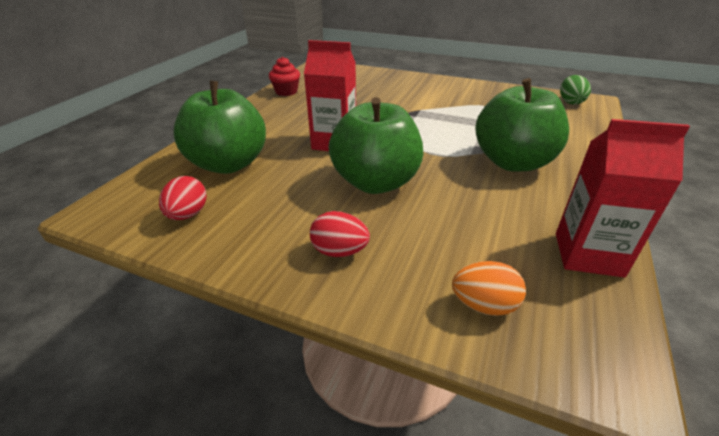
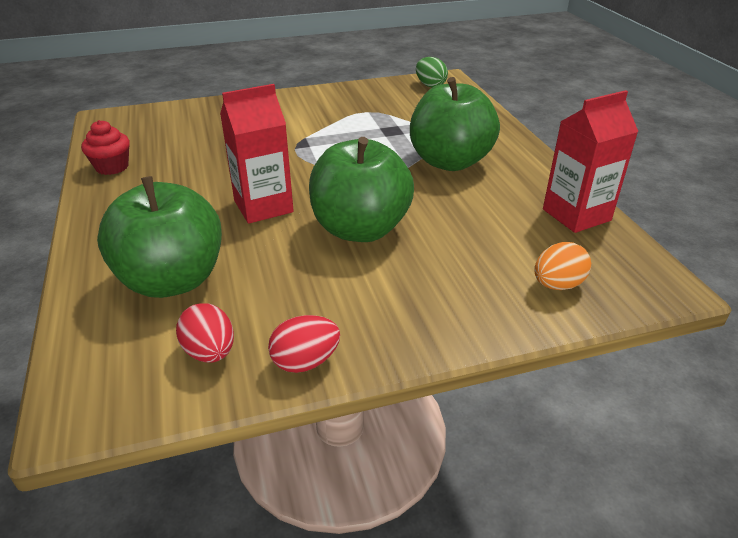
camera: 40 degrees left, 0 degrees up
(339, 251) = (411, 304): red egg -> red egg (305, 362)

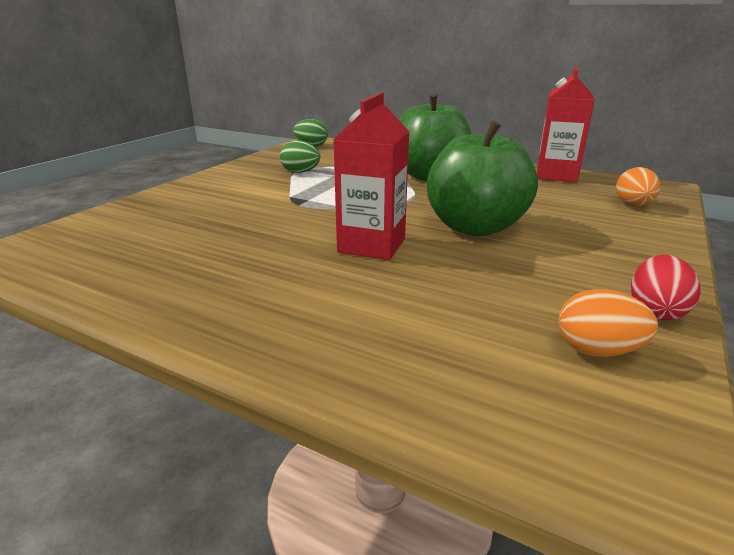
camera: 45 degrees left, 10 degrees down
(112, 167) = (126, 284): red cupcake -> none
(172, 280) = (434, 327): green apple -> none
(210, 352) = (597, 350): red egg -> orange egg
(360, 115) = (300, 172): none -> green egg

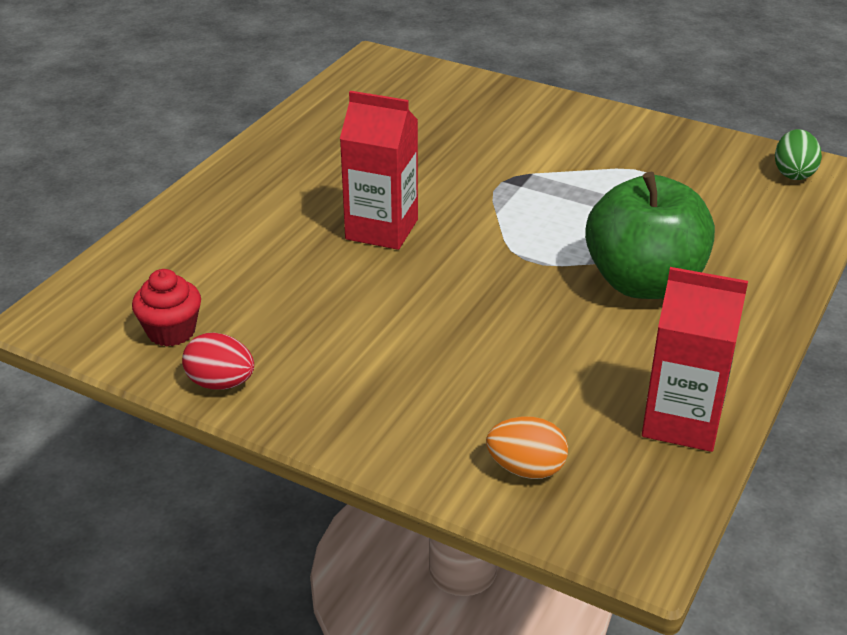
camera: 90 degrees right, 10 degrees up
(300, 172) = (635, 173): green egg -> none
(475, 227) = (432, 301): green apple -> none
(597, 350) = (171, 331): orange egg -> red cupcake

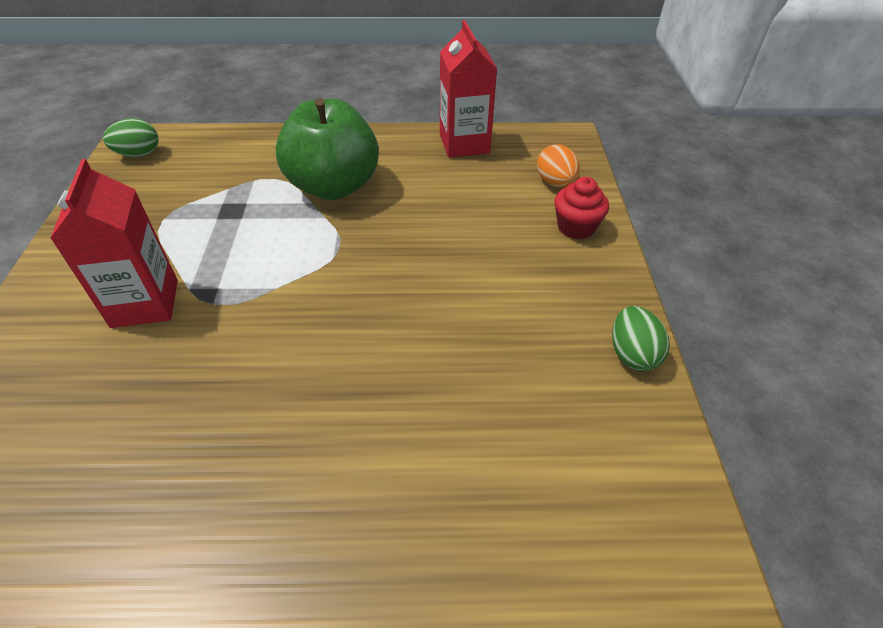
camera: 120 degrees left, 10 degrees up
(171, 331) = (613, 430): red cupcake -> red cupcake (576, 227)
(221, 383) = (632, 354): red egg -> green egg
(381, 229) = (347, 354): red carton -> red carton (145, 303)

